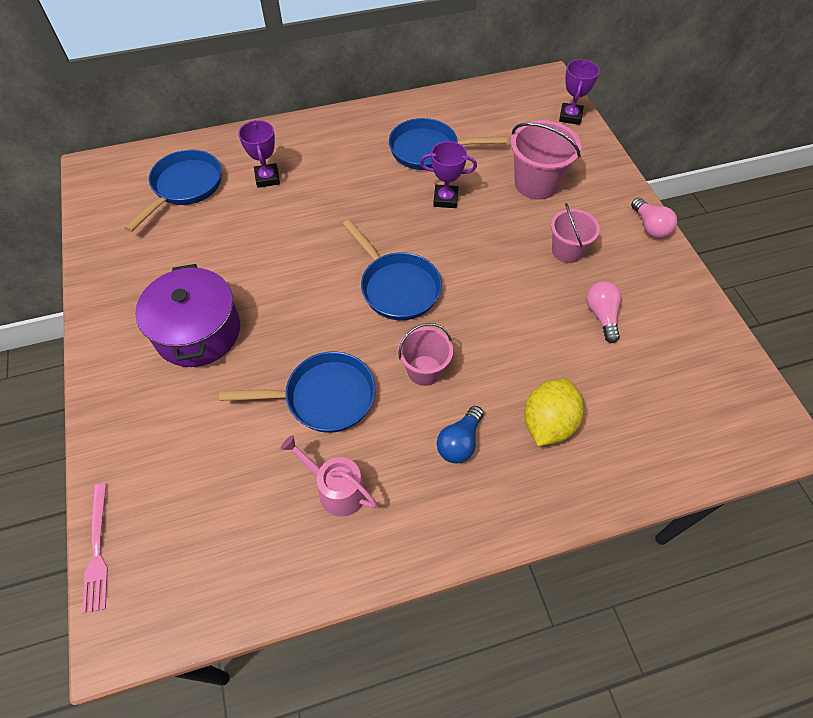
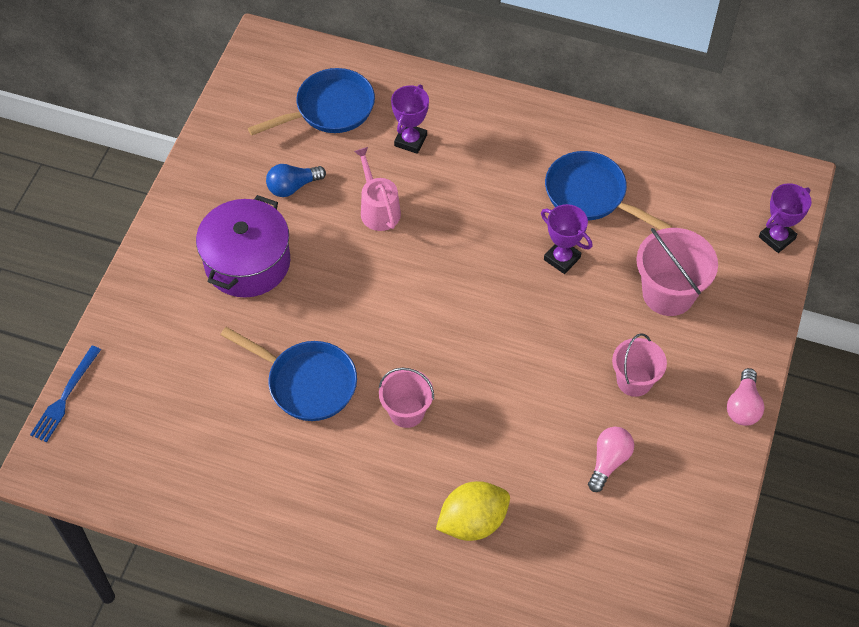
camera: 35 degrees right, 0 degrees up
(97, 550) = (65, 397): pink fork -> blue fork
(336, 489) = (262, 463): pink watering can -> pink watering can (378, 209)
(397, 287) = (444, 321): blue pan -> none
(459, 442) = (386, 489): blue light bulb -> blue light bulb (293, 187)

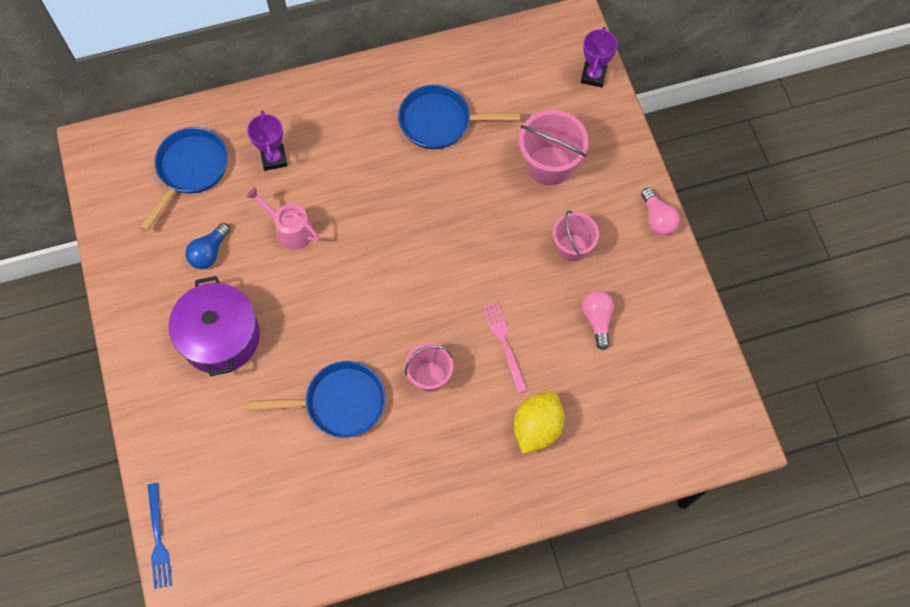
camera: 35 degrees left, 10 degrees up
(500, 427) = (504, 344): none -> pink fork
(562, 258) = (455, 185): purple trophy -> none

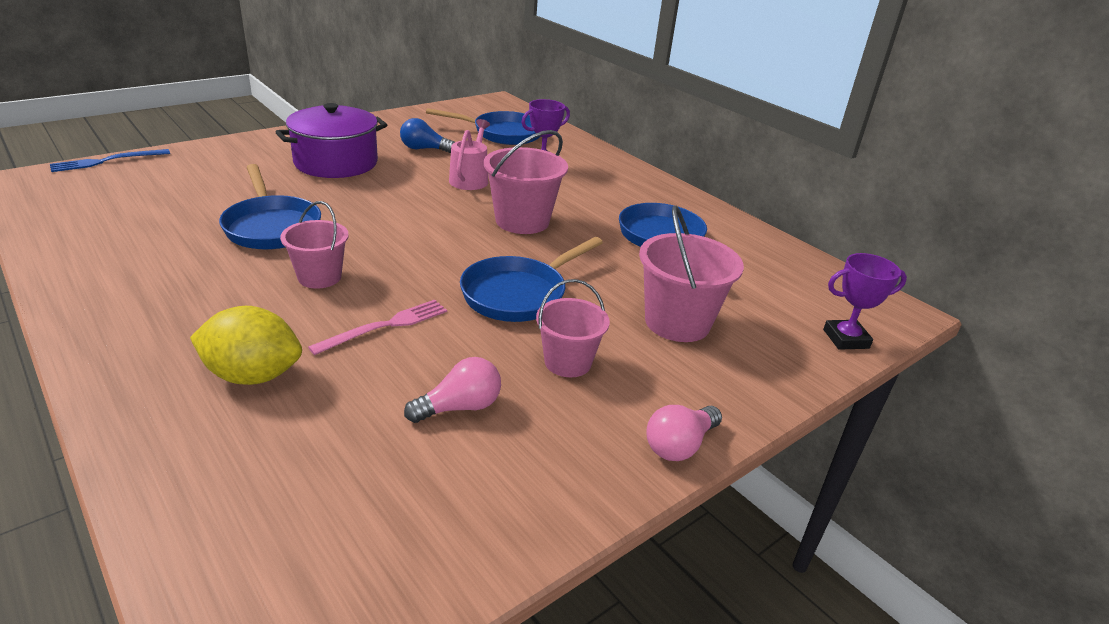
camera: 65 degrees right, 35 degrees down
(382, 213) = (522, 221): none -> pink bucket
(489, 250) = (519, 294): none -> blue pan

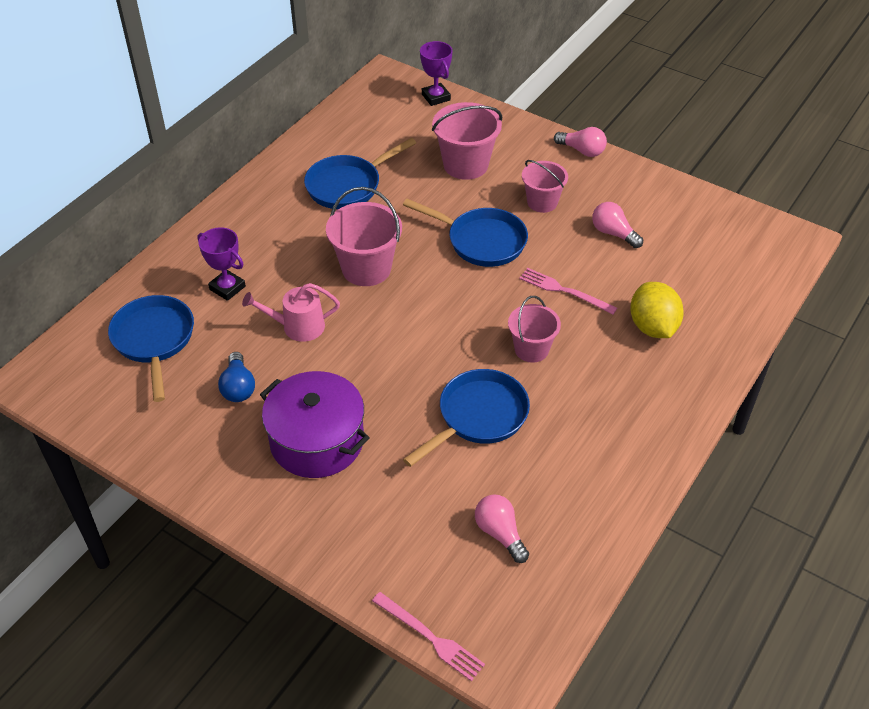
camera: 105 degrees left, 15 degrees up
(106, 161) = (430, 637): blue fork -> pink fork
(141, 204) = (500, 533): none -> pink light bulb

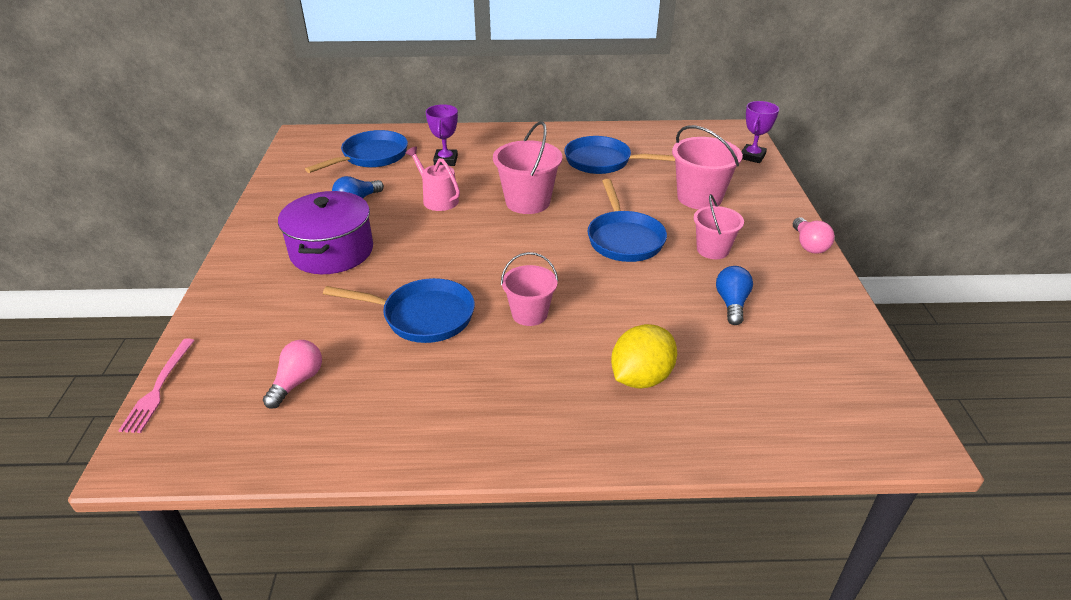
camera: 55 degrees right, 10 degrees down
(564, 291) = (621, 304): pink fork -> none
(613, 233) = (731, 303): pink light bulb -> blue light bulb

